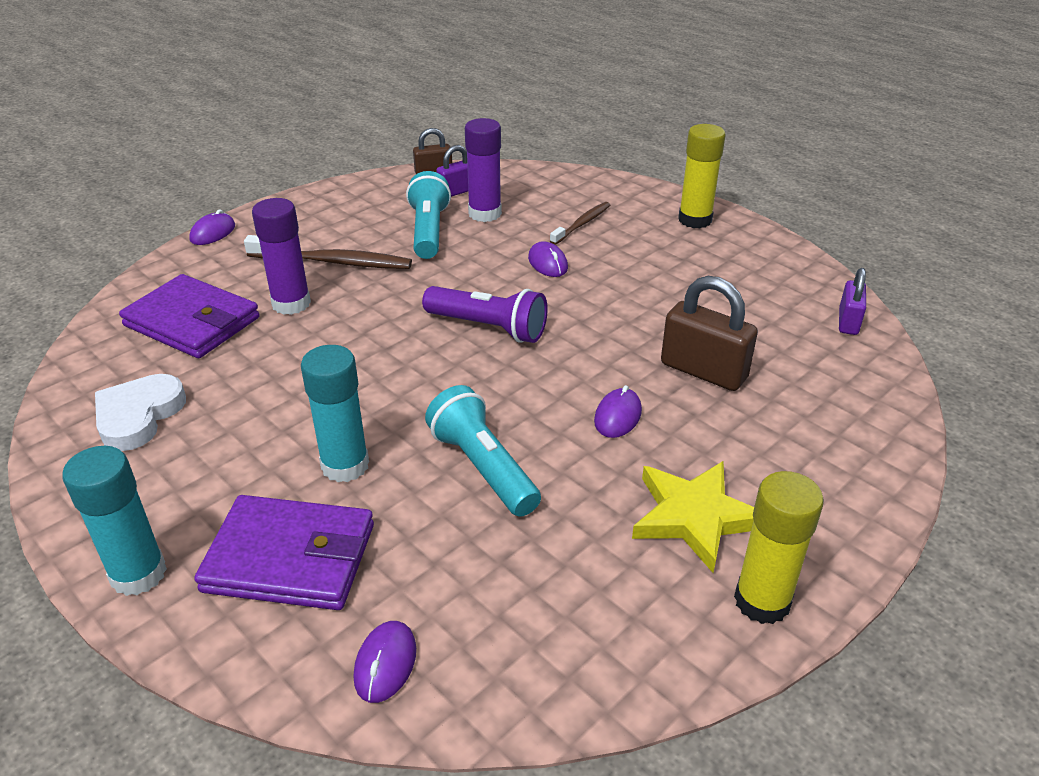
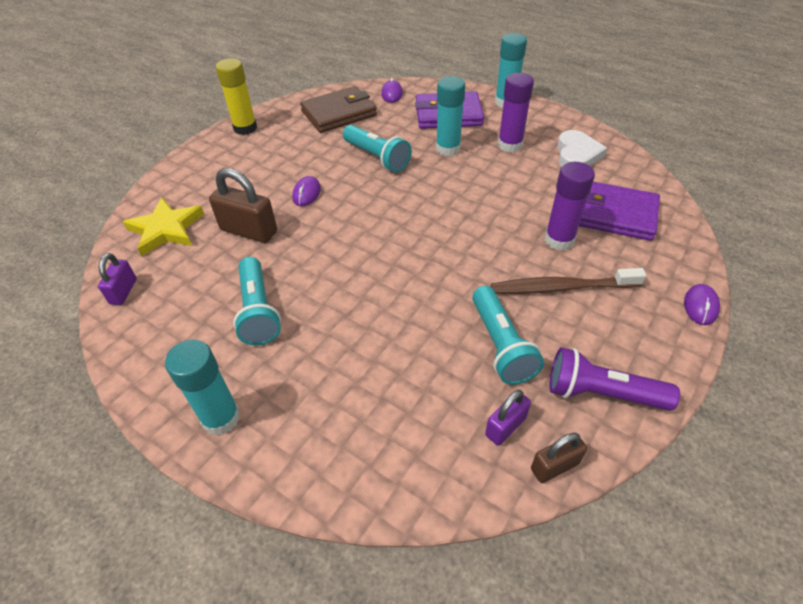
camera: 170 degrees right, 10 degrees up
(485, 214) = (456, 386): purple glue stick -> purple glue stick (510, 145)
(488, 327) = (402, 242): purple flashlight -> purple flashlight (601, 393)
(537, 611) = (339, 113): none -> brown wallet
(547, 263) = (372, 318): purple mouse -> none
(582, 224) = (347, 386): brown toothbrush -> none
(673, 284) = (258, 311): none -> turquoise flashlight
(695, 220) = (221, 418): yellow glue stick -> turquoise glue stick
(695, 517) = (268, 152): yellow star -> yellow star (166, 229)

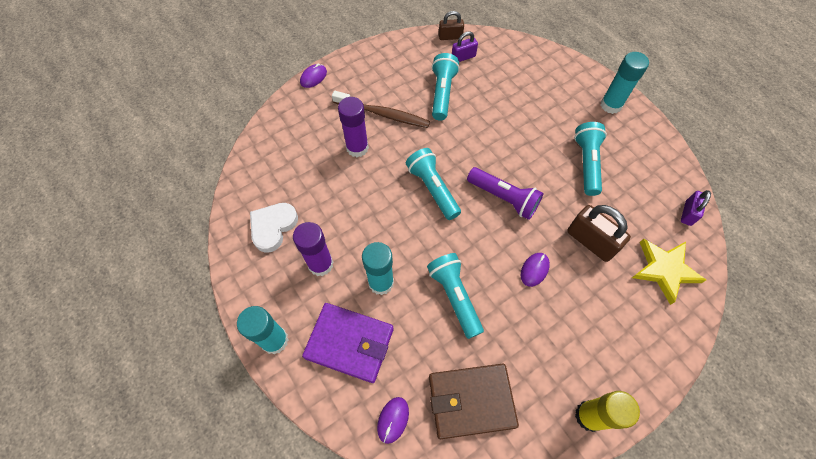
camera: 160 degrees left, 15 degrees up
(443, 227) = (432, 189): none -> turquoise flashlight
(601, 393) = (406, 55): purple flashlight -> purple flashlight (504, 198)
(613, 214) = (301, 155): purple wallet -> none

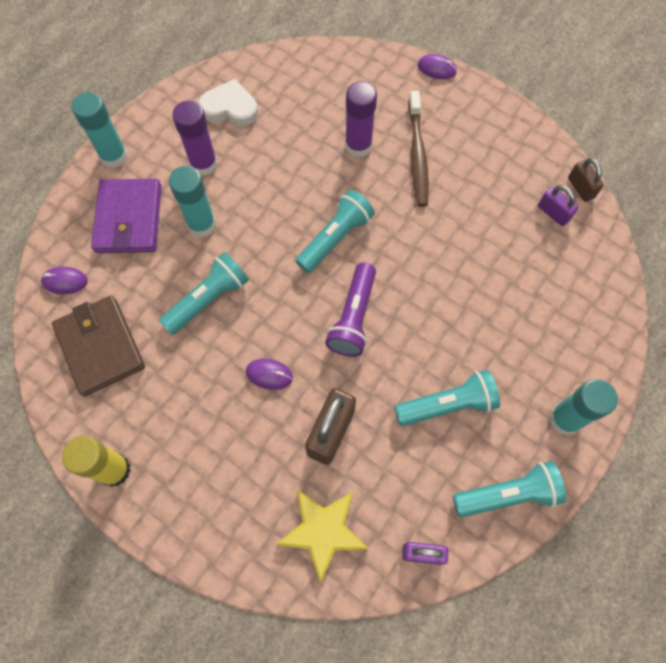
camera: 70 degrees right, 5 degrees up
(442, 93) = (480, 206): turquoise flashlight -> turquoise flashlight (508, 494)

